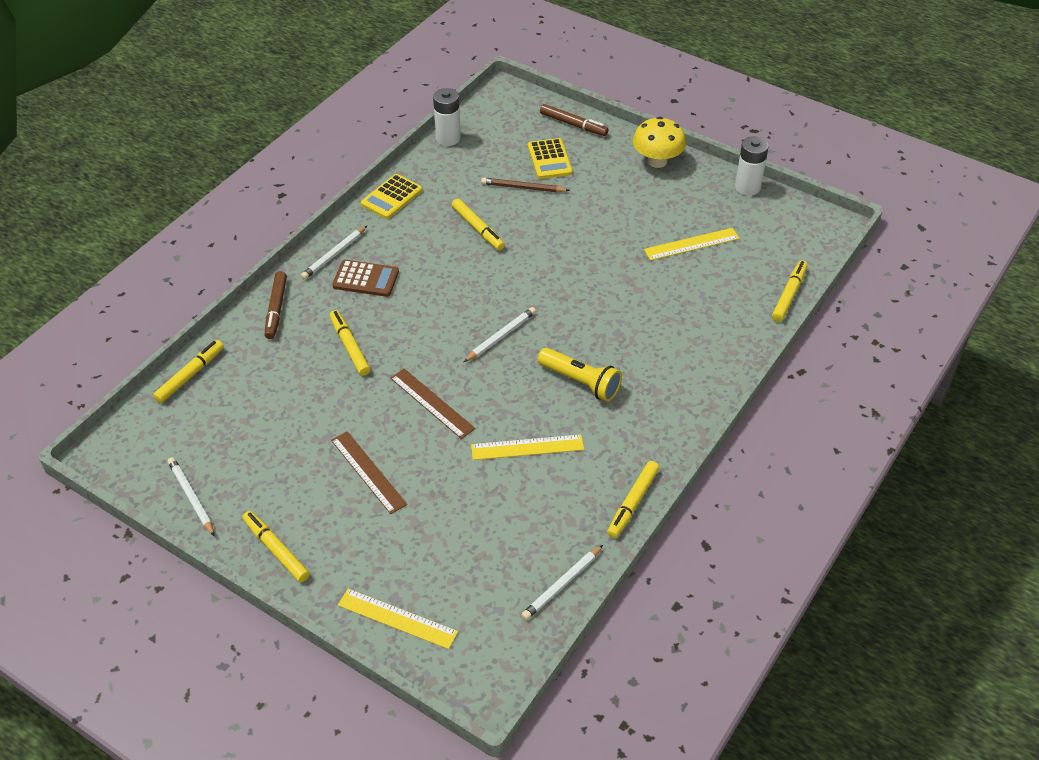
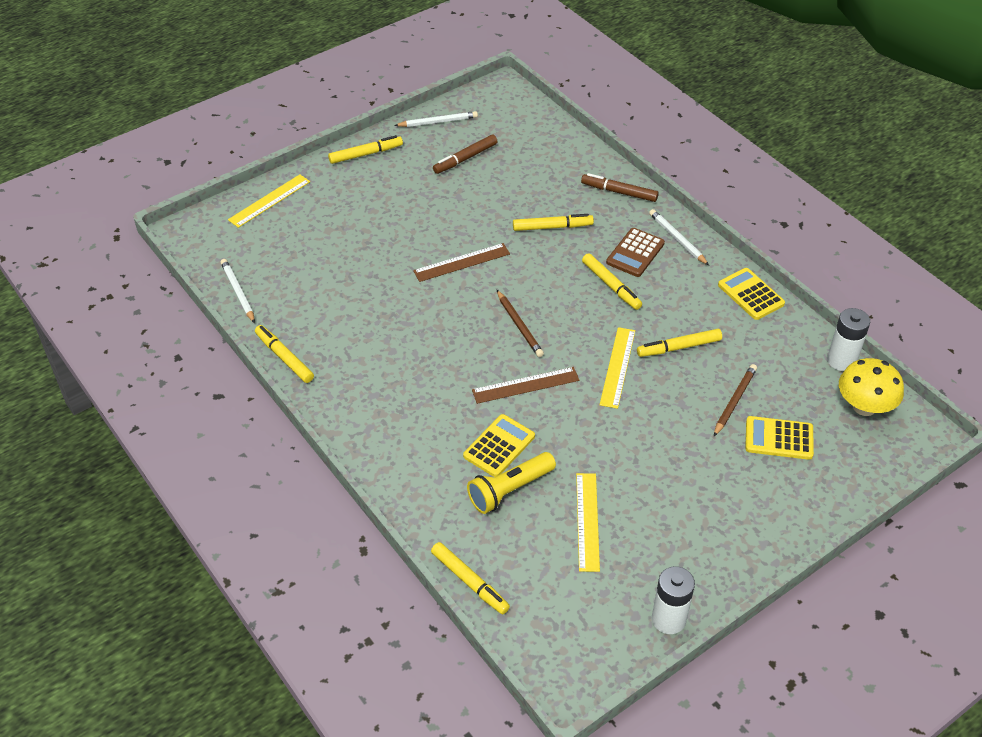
camera: 110 degrees right, 0 degrees up
(190, 375) = (562, 136): yellow marker -> yellow marker (611, 286)
(368, 472) = (409, 212): brown ruler -> brown ruler (525, 385)
(501, 336) = (519, 326): white pencil -> brown pencil
(527, 447) = (380, 308): yellow ruler -> yellow ruler (617, 367)
(573, 124) = (841, 481): brown marker -> brown marker (465, 158)
(580, 382) = (435, 365): yellow flashlight -> yellow flashlight (509, 490)
(649, 313) = (499, 446): none -> yellow calculator
(657, 161) = (747, 542): yellow mushroom -> yellow mushroom (864, 406)

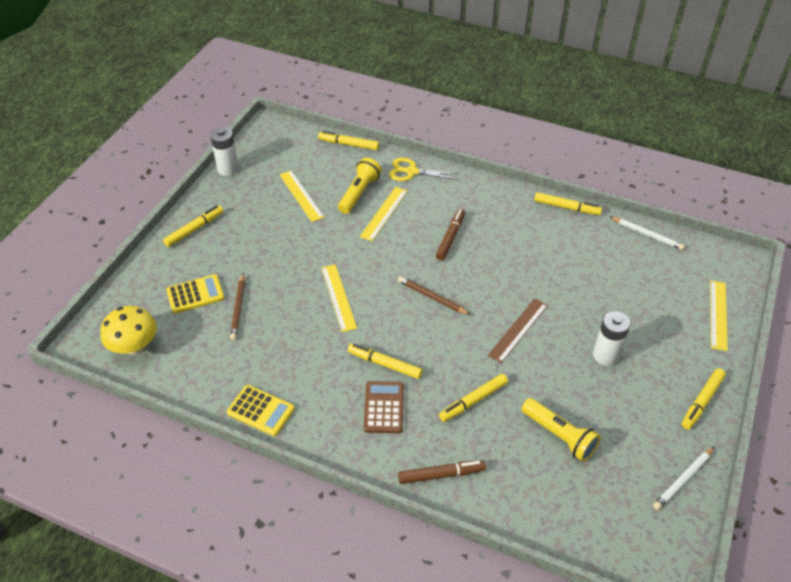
camera: 150 degrees right, 0 degrees up
(418, 492) = (412, 171): none -> yellow scissors
(465, 158) = (613, 443): brown marker -> brown marker (450, 237)
(499, 446) = (384, 213): yellow calculator -> yellow ruler
(503, 178) = (559, 436): none -> yellow flashlight
(525, 385) = (395, 257): brown ruler -> none
(677, 239) = (354, 443): white pencil -> none
(679, 347) = (300, 333): yellow marker -> yellow marker (194, 229)
(841, 360) = (161, 380): white battery -> white battery (605, 355)

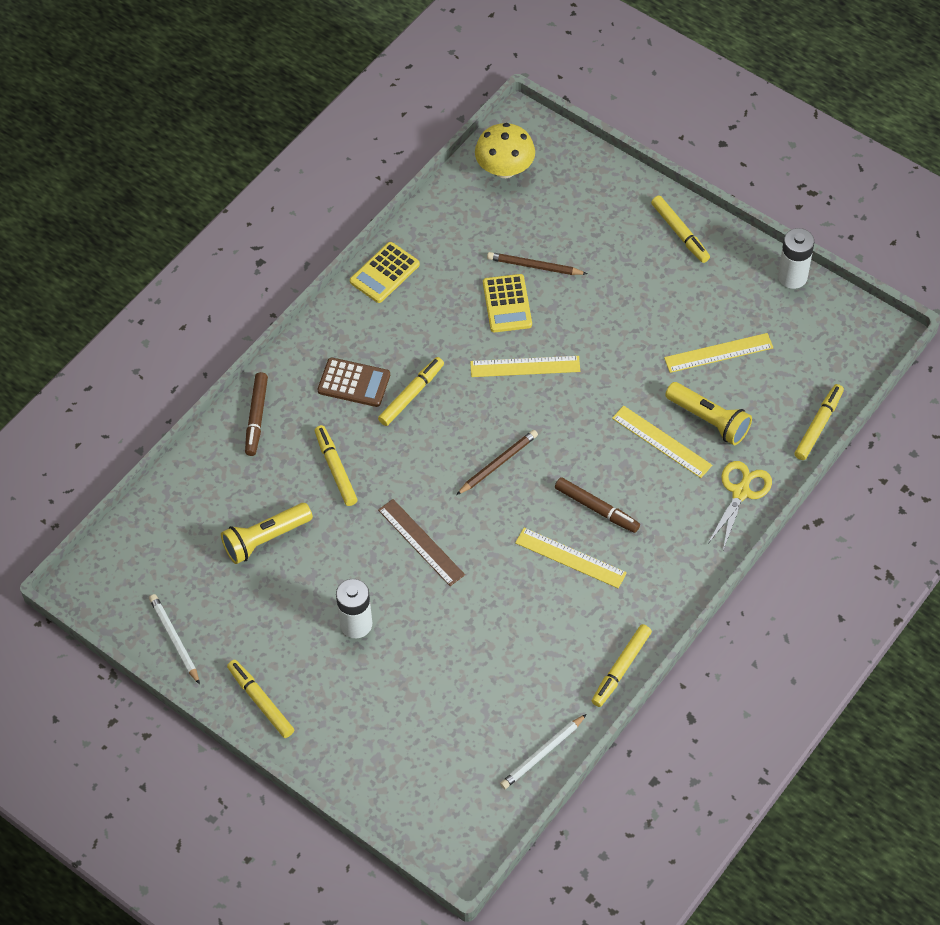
camera: 105 degrees right, 10 degrees up
(195, 294) = (568, 227): yellow calculator -> yellow calculator (507, 304)
(718, 314) = (379, 781): yellow ruler -> yellow ruler (570, 558)

